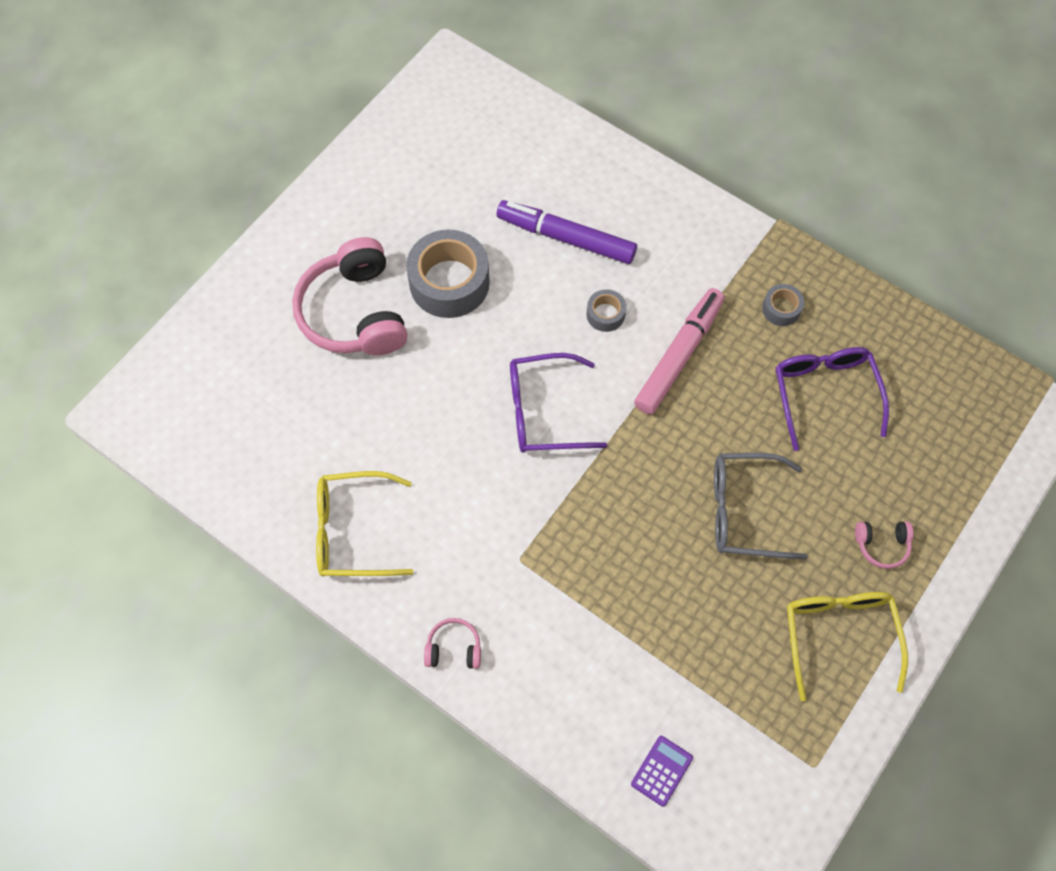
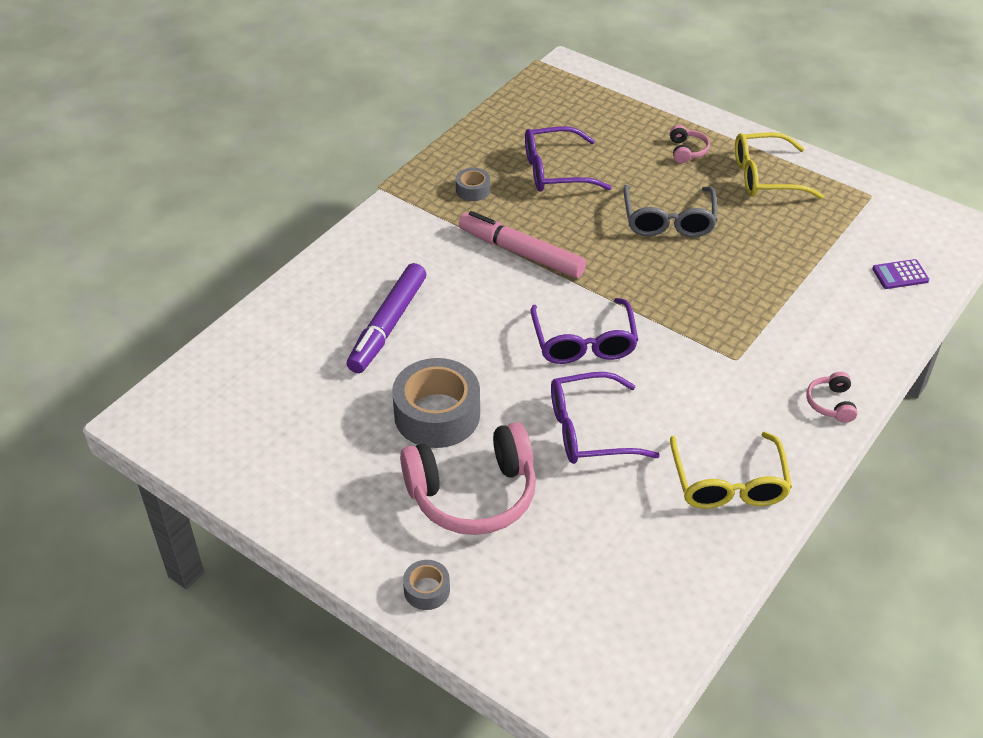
camera: 90 degrees left, 20 degrees down
(425, 410) = (589, 430): none -> purple glasses
(605, 314) = (477, 299): grey tape -> grey tape (426, 590)
(662, 771) = (900, 275): purple calculator -> purple calculator turned 45 degrees counterclockwise

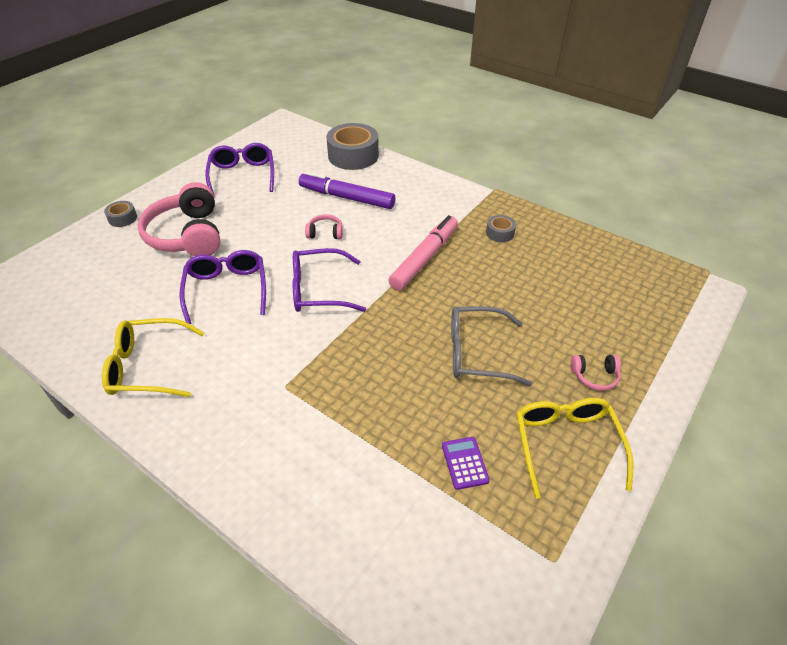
camera: 90 degrees right, 0 degrees up
(437, 414) = (260, 219): grey tape -> grey tape (353, 155)
(555, 171) = (536, 279): purple glasses -> purple glasses (242, 175)
(831, 403) = (214, 455): pink headphones -> pink headphones (325, 233)
(900, 275) = (401, 565): purple calculator -> purple calculator (465, 463)

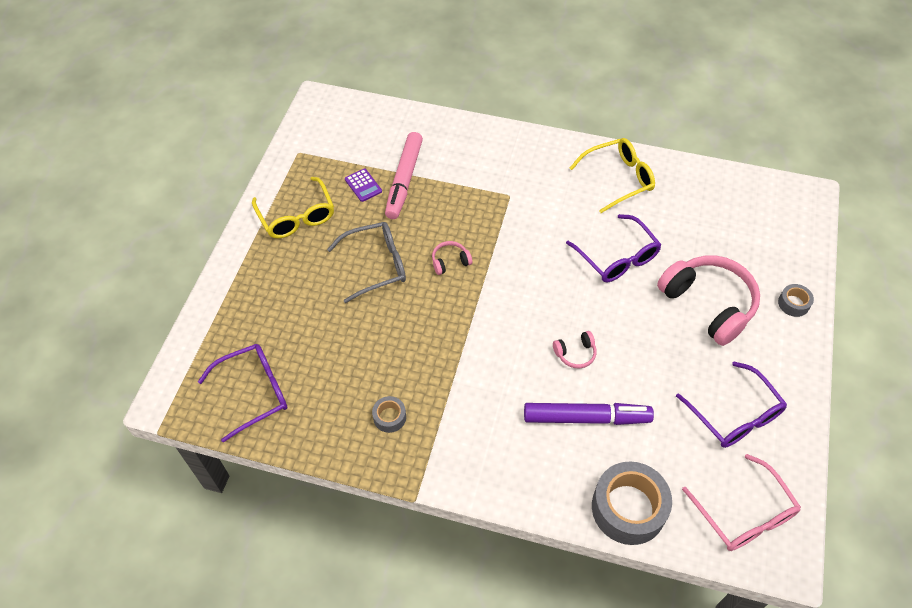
camera: 160 degrees right, 10 degrees up
(285, 139) = (744, 514): none -> pink glasses
(318, 290) = (537, 283): purple glasses -> purple glasses (254, 392)
(425, 258) = (457, 353): pink marker -> pink marker (404, 180)
(594, 376) = (278, 274): pink headphones -> pink headphones (450, 261)

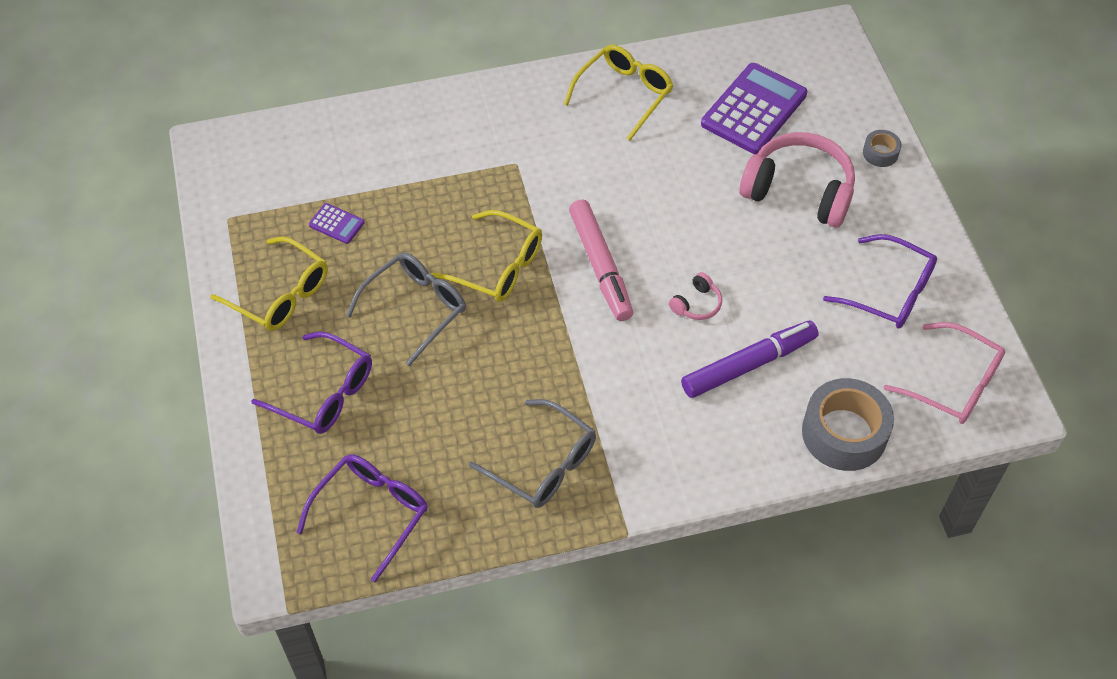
camera: 30 degrees left, 0 degrees up
(389, 417) = (543, 464): grey tape -> grey glasses
(404, 180) = (382, 197): pink marker -> pink marker (600, 266)
(450, 261) = (498, 267): pink headphones -> yellow glasses
(617, 257) = (676, 182): purple glasses -> purple glasses (324, 393)
(711, 229) = (754, 109): none -> purple calculator

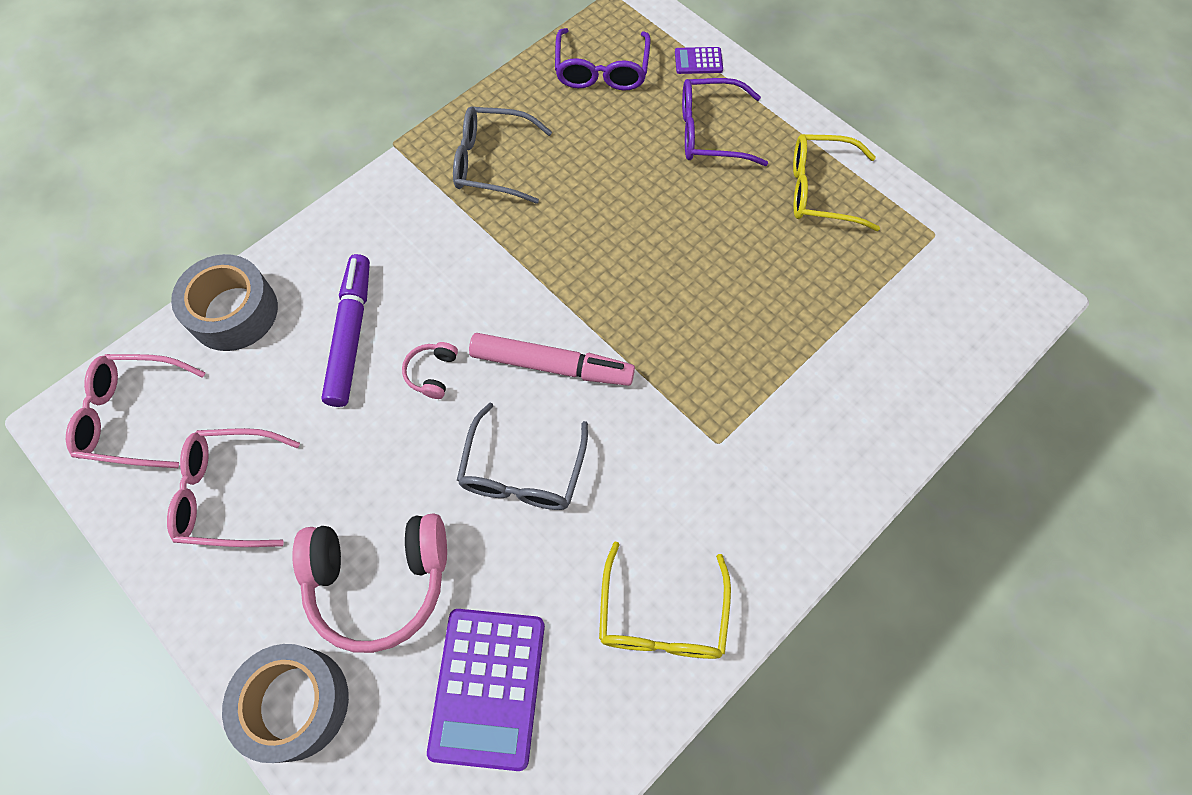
camera: 150 degrees right, 10 degrees up
(336, 224) = (835, 279): purple calculator -> purple calculator (698, 61)
(416, 308) = (695, 236): grey glasses -> grey glasses (522, 472)
(498, 267) = (651, 314): yellow glasses -> none
(600, 266) = (552, 366): pink marker -> pink marker turned 150 degrees clockwise
(749, 365) = (351, 335): purple marker -> purple marker turned 150 degrees clockwise
(880, 153) = (295, 703): grey tape -> grey tape, size x2.10
(890, 292) = (228, 493): purple glasses -> pink glasses

